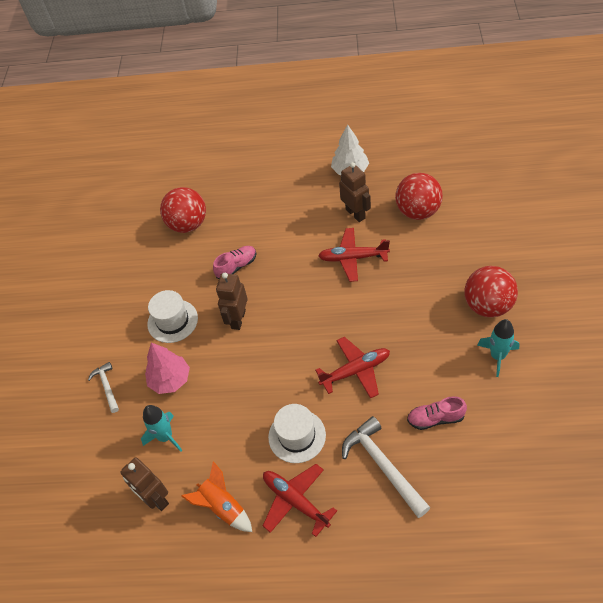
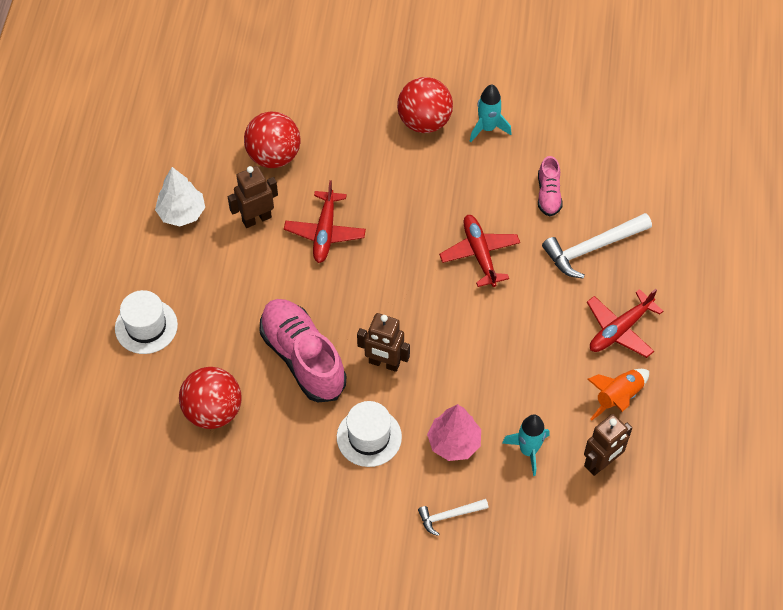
camera: 90 degrees left, 5 degrees up
(237, 266) = (303, 358): pink shoe -> pink shoe, size x1.99
(297, 436) = (548, 320): white hat -> white hat (146, 326)

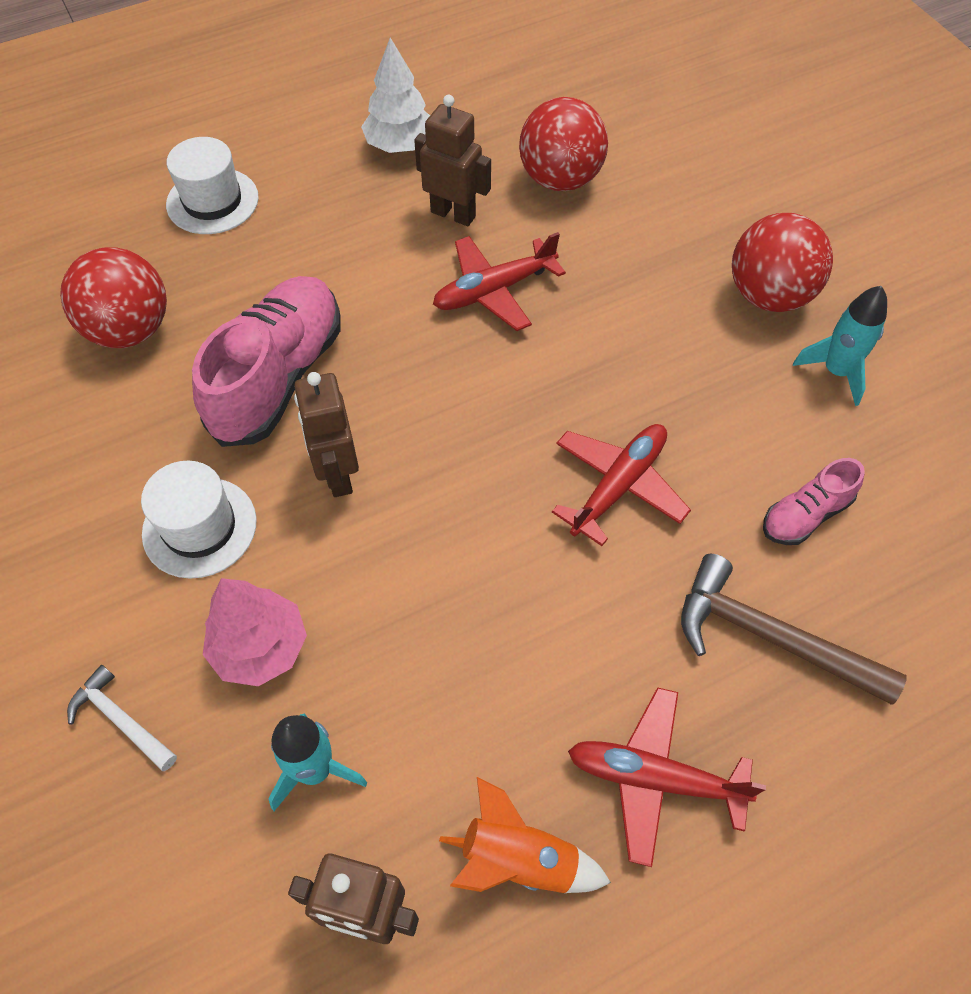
camera: 55 degrees right, 0 degrees up
(592, 248) = (770, 636): white hammer -> brown hammer

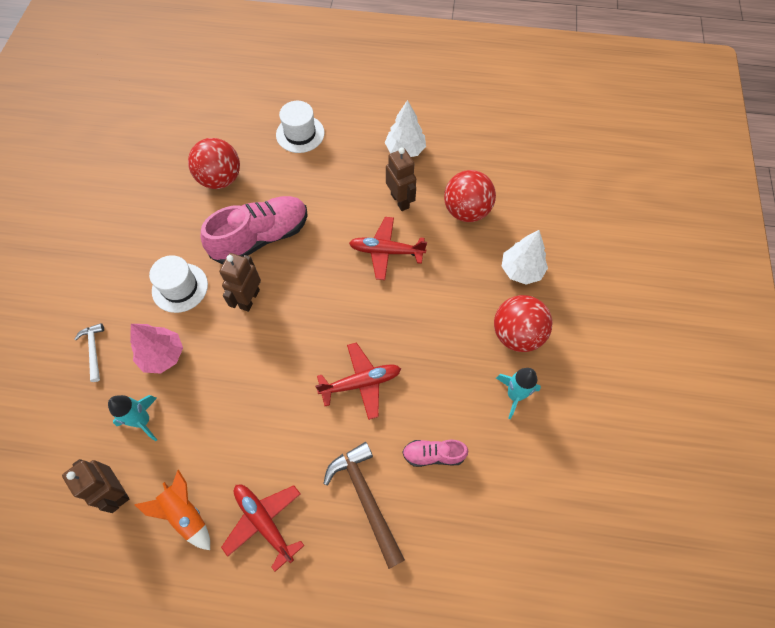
camera: 35 degrees right, 5 degrees up
(701, 214) = (521, 270): none -> white tree

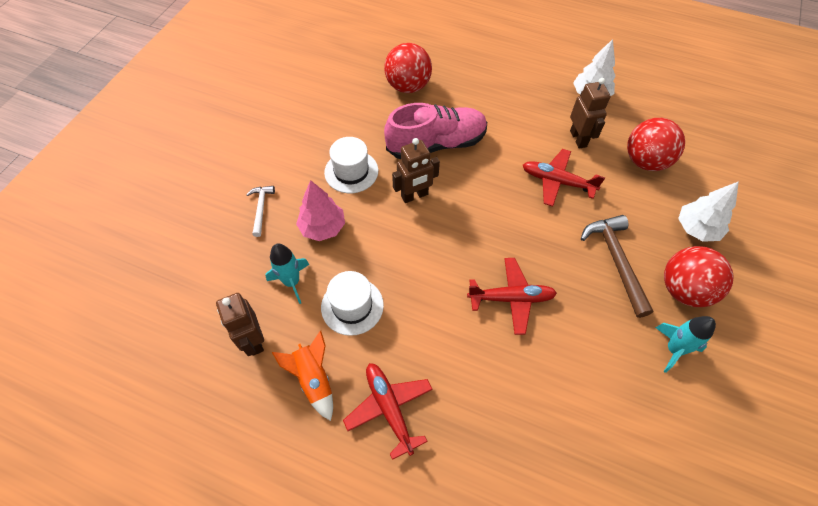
camera: 15 degrees right, 5 degrees down
(249, 299) = (414, 196): brown robot -> brown robot turned 150 degrees counterclockwise
(300, 134) = (490, 62): white hat -> white hat (352, 306)
(366, 498) = (498, 413): brown hammer -> brown hammer (616, 261)
(433, 455) = (576, 387): pink shoe -> none

